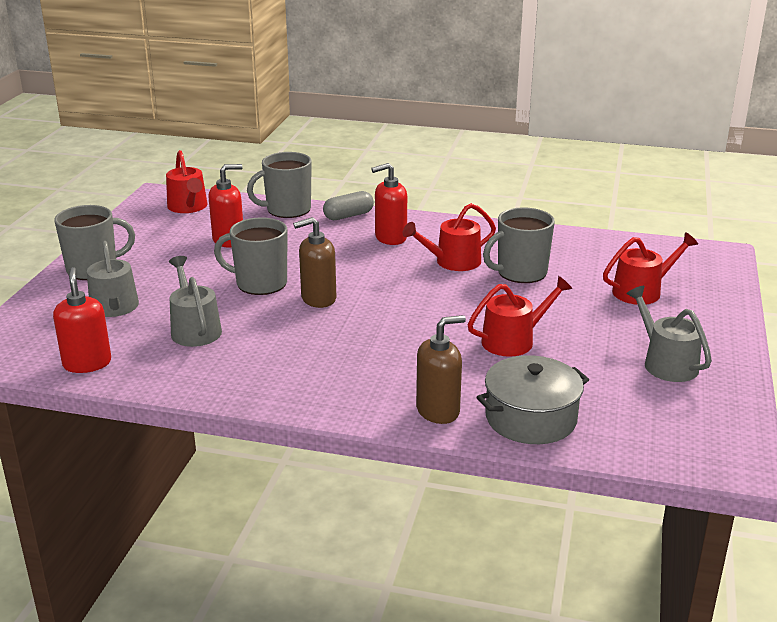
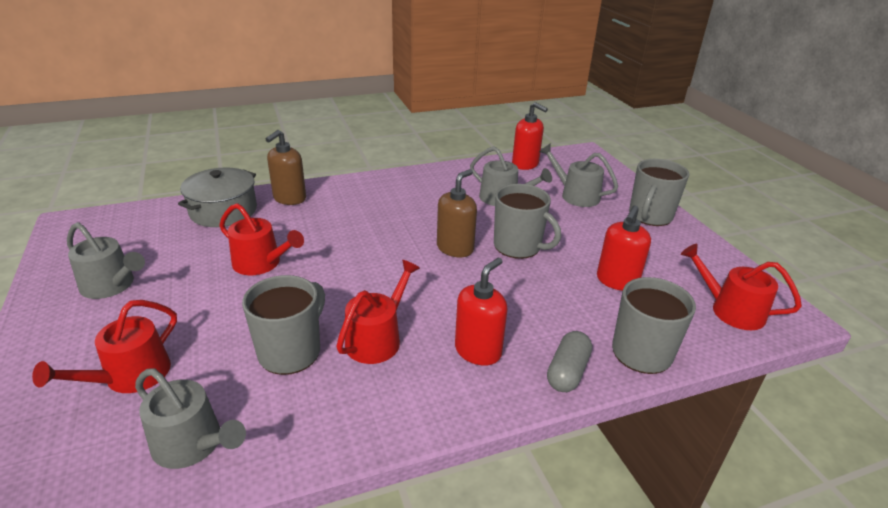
camera: 145 degrees right, 5 degrees up
(260, 283) = (518, 246): grey mug -> grey mug turned 60 degrees clockwise
(513, 341) = (261, 263): red watering can -> red watering can turned 90 degrees counterclockwise
(601, 251) = (192, 444): none -> grey watering can

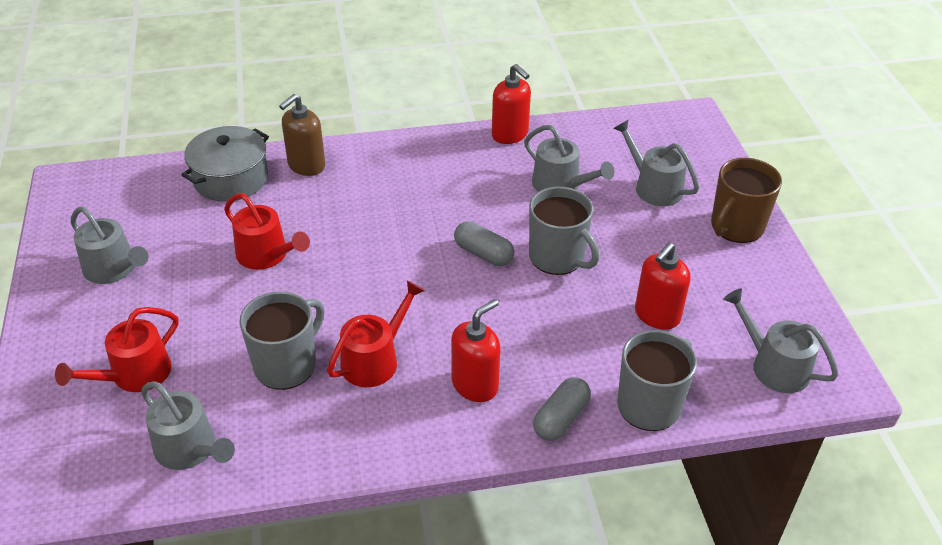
camera: 10 degrees right, 10 degrees up
(455, 248) = (483, 254): brown soap dispenser -> grey capsule
(525, 164) = (605, 131): red soap dispenser -> red soap dispenser (510, 134)
(650, 216) = (736, 226): grey mug -> brown mug
(731, 310) = (774, 366): red watering can -> grey watering can

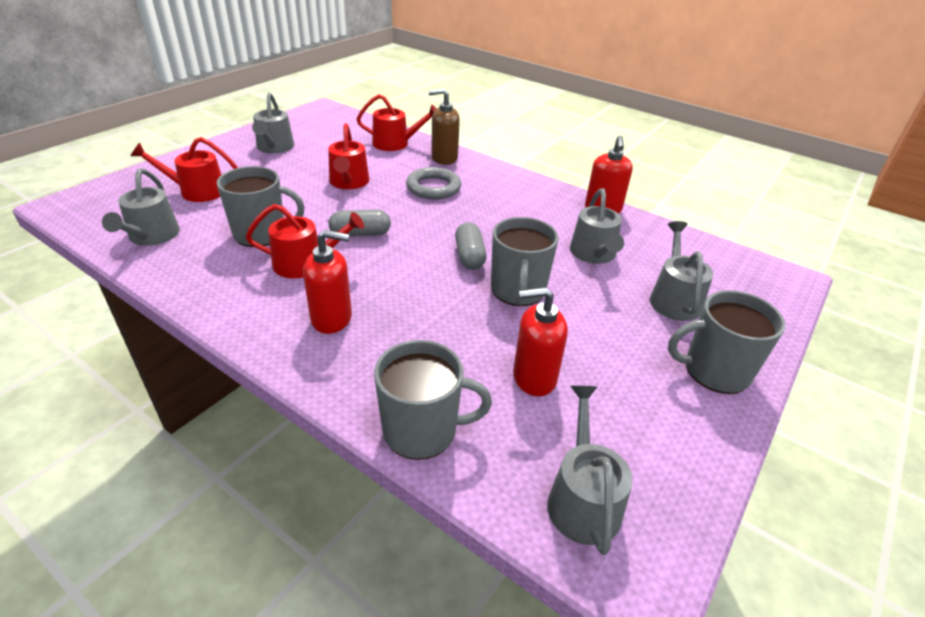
camera: 45 degrees right, 5 degrees down
(231, 178) = (395, 143): grey pot -> red watering can
(350, 206) = (433, 187): none -> grey ring
(561, 418) = (345, 382): grey capsule -> grey capsule (360, 234)
(736, 226) = (715, 371): brown mug -> grey mug

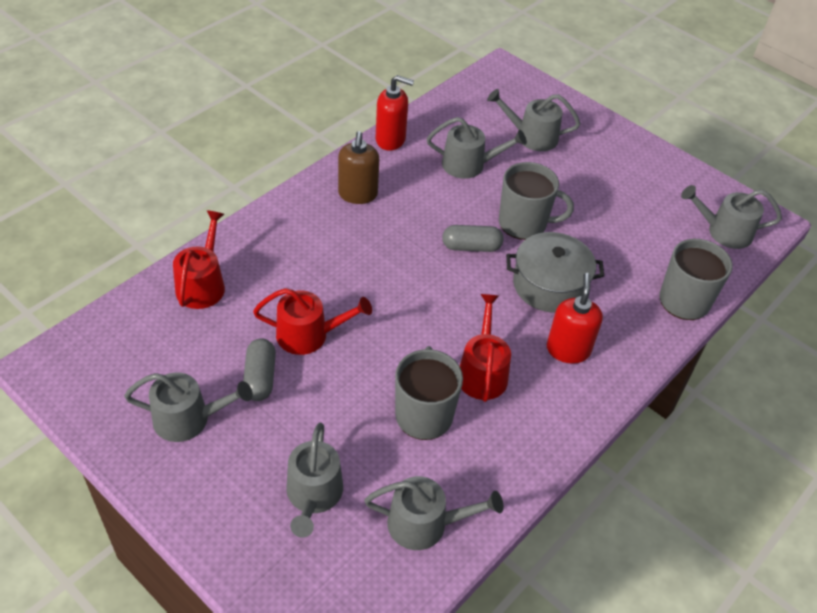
camera: 85 degrees left, 10 degrees up
(197, 191) = (313, 495): red watering can -> grey watering can
(360, 234) = (428, 327): grey capsule -> grey capsule (260, 377)
(426, 307) = (549, 285): none -> grey pot
(433, 187) = (331, 259): grey ring -> none
(444, 158) = (256, 241): brown soap dispenser -> brown soap dispenser (357, 194)
(534, 378) = (627, 233): red soap dispenser -> none
(715, 371) = (611, 142): grey mug -> none

